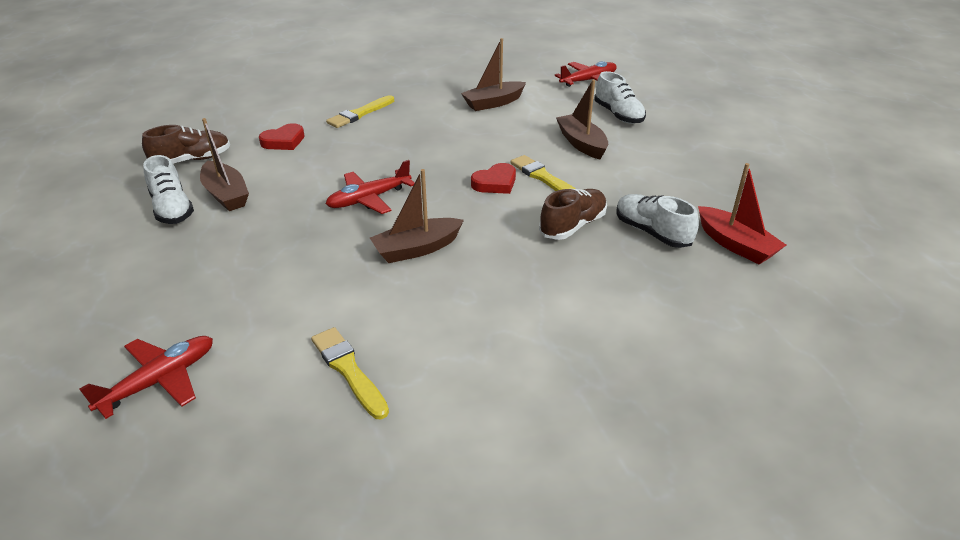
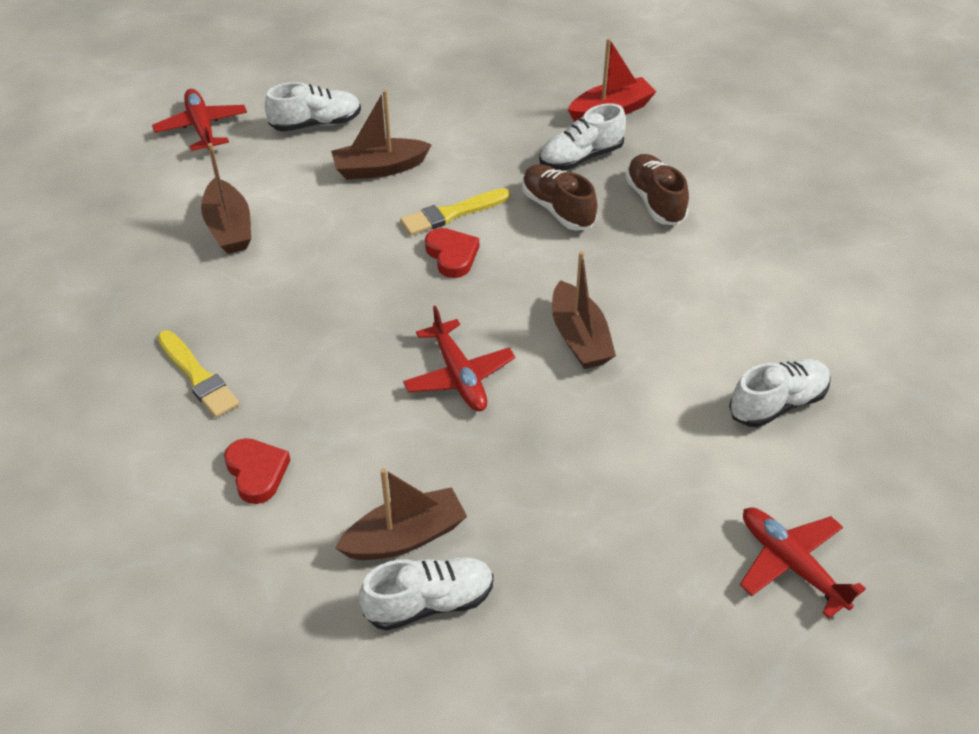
camera: 80 degrees left, 10 degrees up
(192, 160) = (278, 595): brown shoe -> brown shoe (655, 201)
(348, 370) = (777, 404): yellow brush -> white shoe

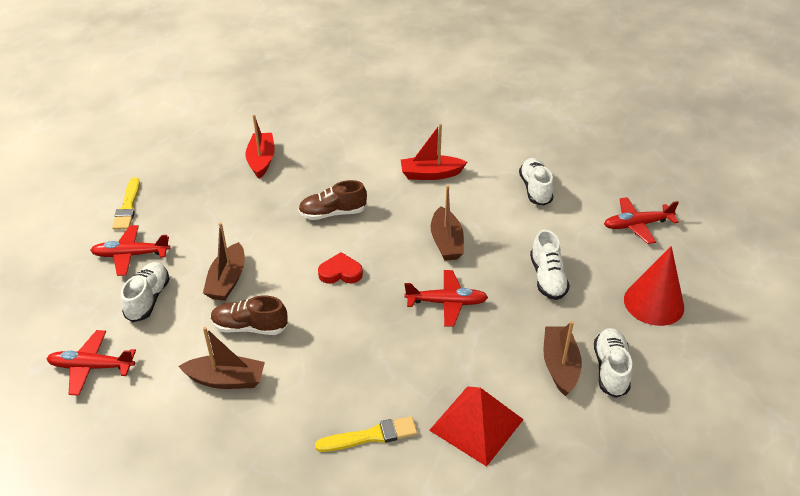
camera: 65 degrees left, 5 degrees down
(257, 473) = (476, 424): red heart -> red pyramid
(375, 83) = (131, 255): none -> red plane
(452, 213) = (301, 260): yellow brush -> yellow brush (128, 207)
(579, 338) = (446, 242): brown boat -> brown boat turned 75 degrees clockwise
(581, 157) = (294, 187): white shoe -> white shoe (547, 278)
(608, 630) = (653, 303): none -> red cone
(655, 201) = (356, 173): brown shoe -> brown shoe (250, 327)
(715, 275) = (431, 174): none -> red boat

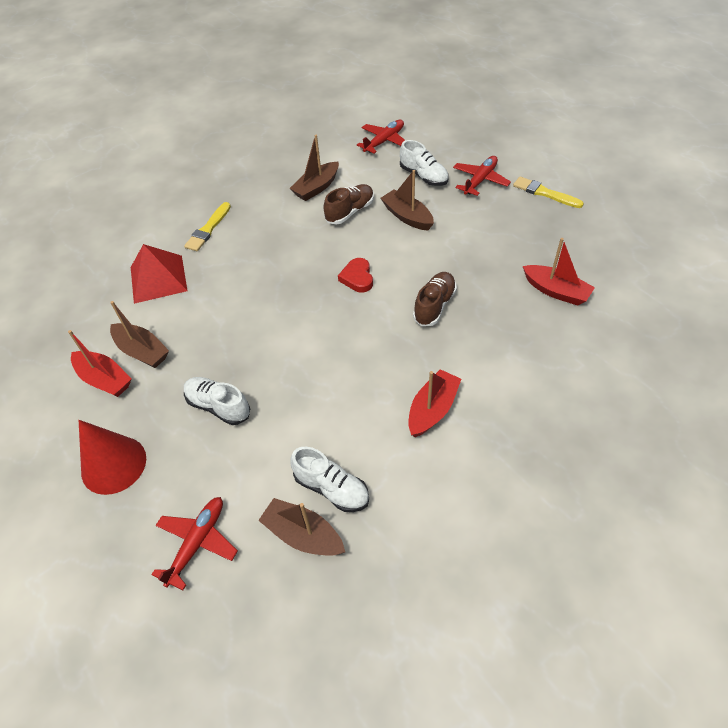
camera: 130 degrees right, 10 degrees up
(340, 272) = (357, 278): red heart -> red heart turned 135 degrees clockwise
(446, 242) = (327, 362): brown boat -> brown boat (303, 535)
(447, 303) = (264, 323): red plane -> none
(610, 369) = (104, 379): white shoe -> red boat

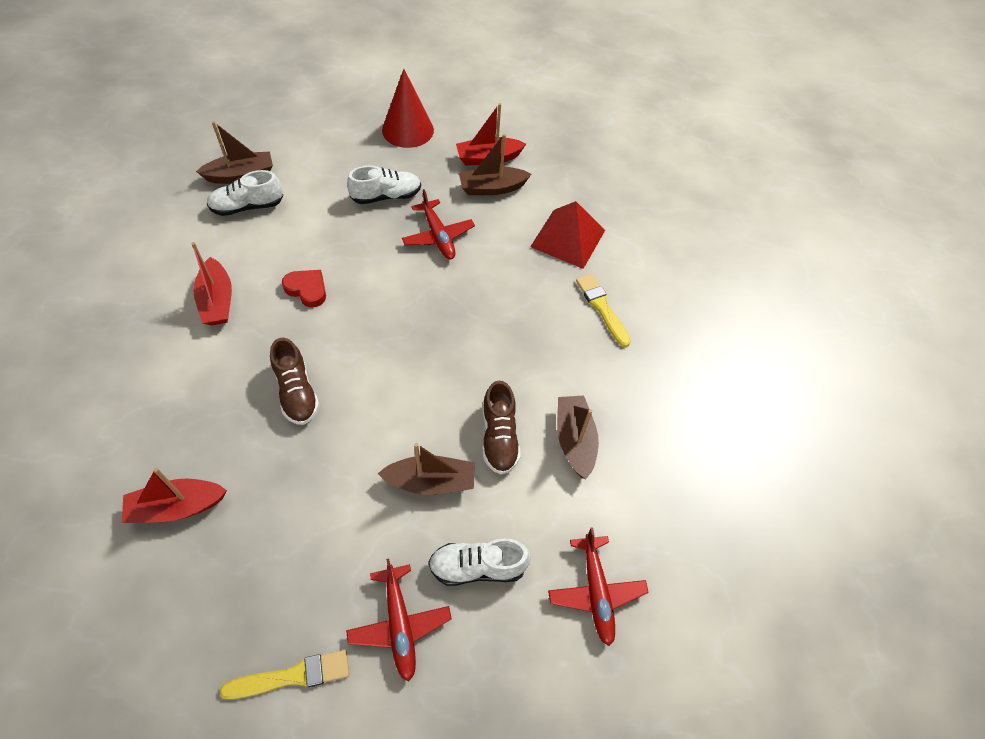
camera: 125 degrees right, 5 degrees up
(197, 542) = (304, 134): red plane -> red plane (438, 236)
(357, 278) = (401, 365): red heart -> red heart (307, 289)

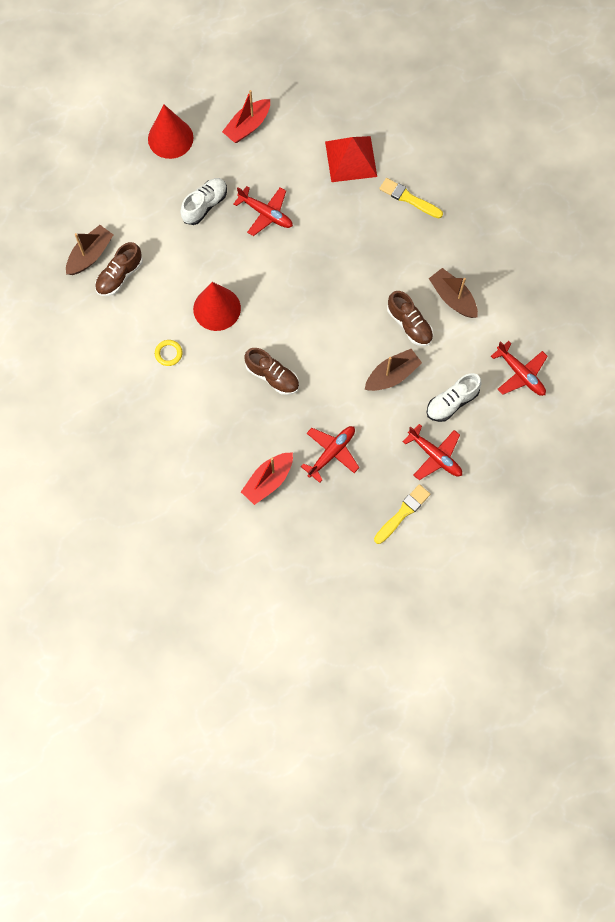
camera: 30 degrees left, 15 degrees up
(217, 301) = (168, 353): red boat -> yellow ring
(247, 206) = (119, 276): white shoe -> brown shoe
(279, 526) = (332, 453): none -> red plane
(307, 289) = (217, 308): red heart -> red cone
(492, 188) = (270, 150): brown boat -> none

